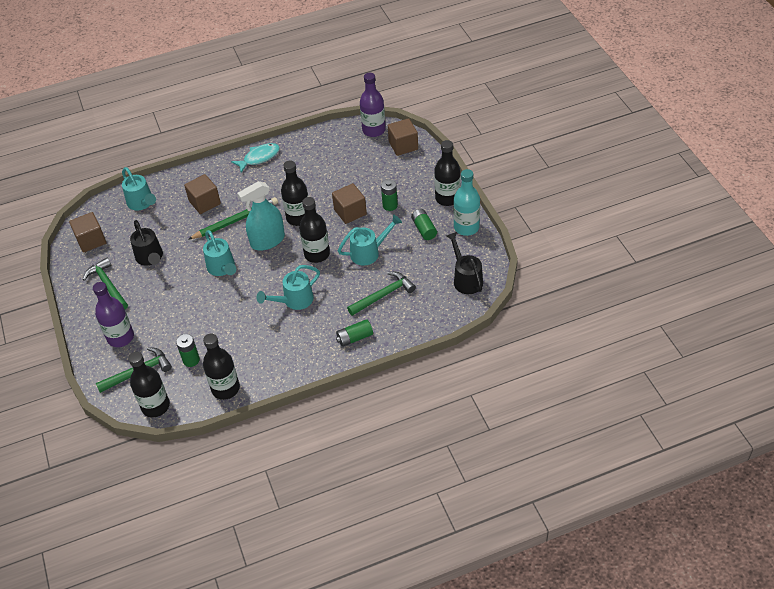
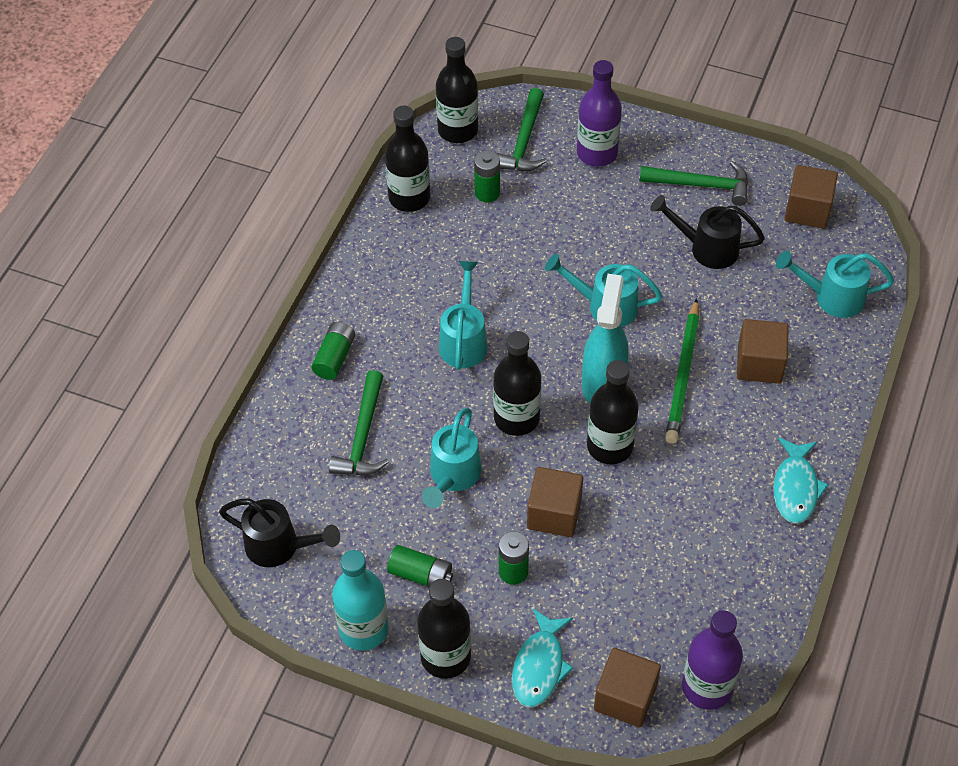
camera: 130 degrees right, 5 degrees up
(419, 173) = (539, 666): none -> turquoise fish

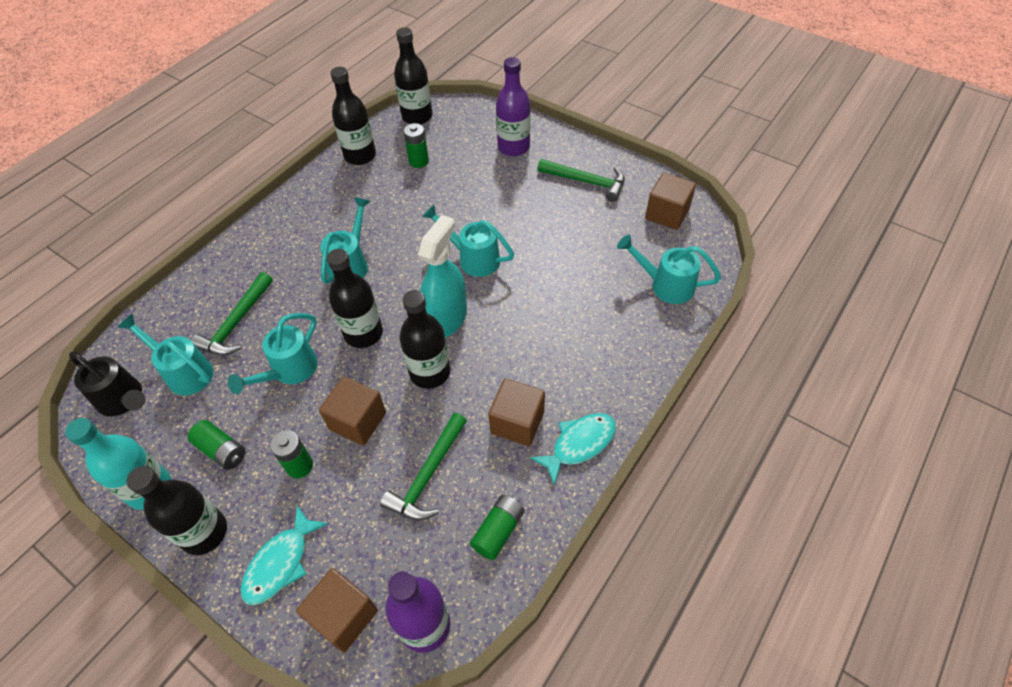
camera: 15 degrees right, 0 degrees up
(332, 502) = (184, 372): none -> turquoise watering can
(335, 357) = (247, 259): green battery -> green battery (498, 531)
(524, 141) = (462, 131): green hammer -> green hammer (427, 475)
(683, 374) = (516, 324): green pencil -> none
(707, 248) = (573, 229): black watering can -> none
(759, 364) = (584, 328): brown cube -> brown cube (517, 422)
(795, 488) = (579, 444): turquoise fish -> turquoise fish turned 150 degrees counterclockwise

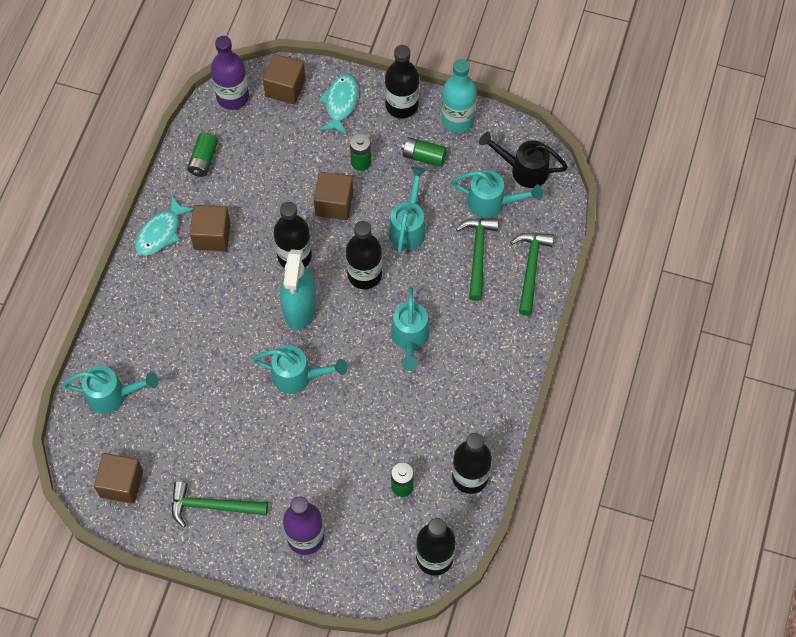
camera: 160 degrees right, 10 degrees up
(427, 475) = (265, 181): green hammer -> green hammer (531, 269)

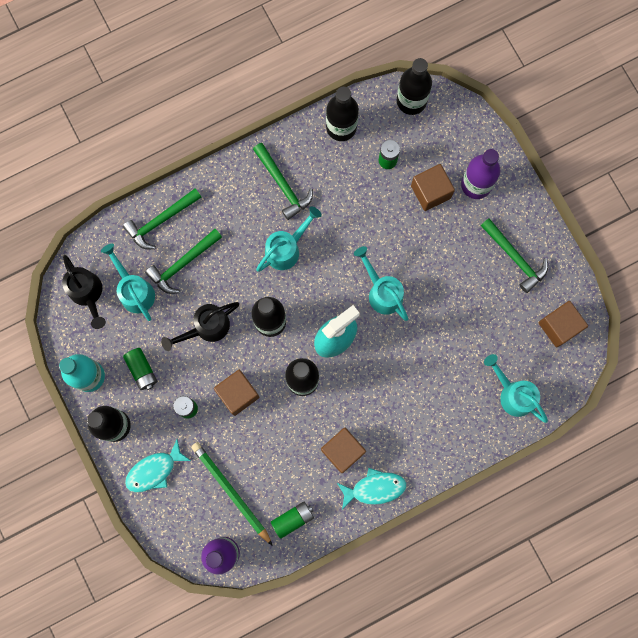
camera: 135 degrees left, 15 degrees up
(268, 138) = (231, 492): none -> green pencil
(285, 88) = (179, 523): brown cube -> brown cube (430, 192)
(408, 227) = (206, 328): turquoise watering can -> black watering can
(466, 384) = (283, 185): none -> green hammer

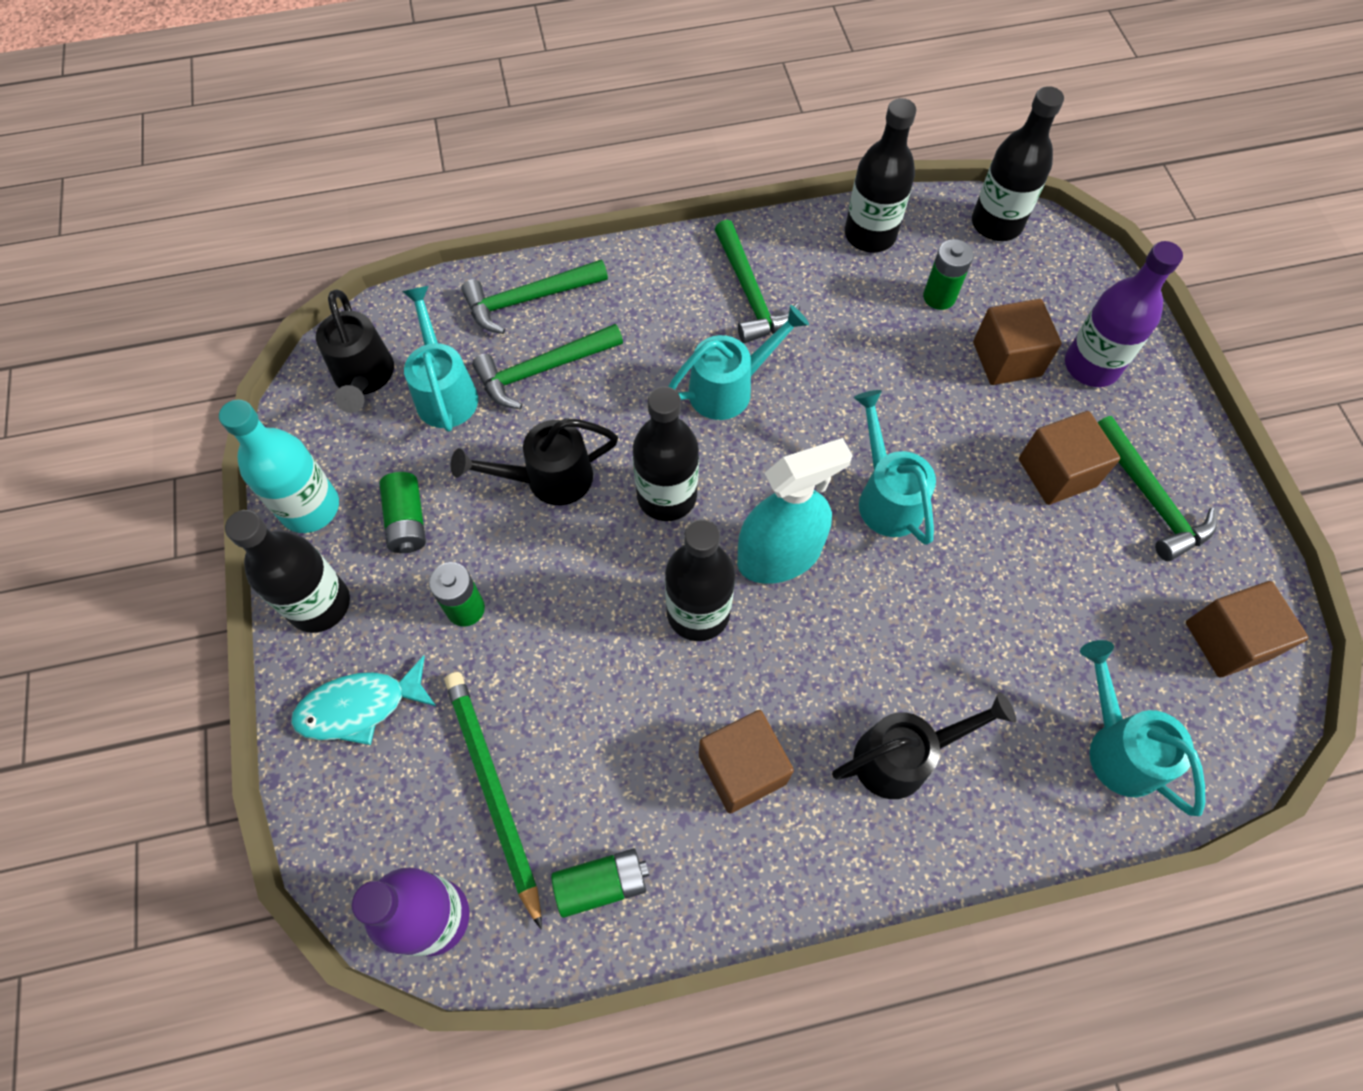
camera: 15 degrees right, 15 degrees down
(238, 394) = (568, 606): brown cube -> brown cube (1056, 472)
(375, 488) = (791, 865): turquoise fish -> none
(415, 425) = (903, 757): none -> black watering can

